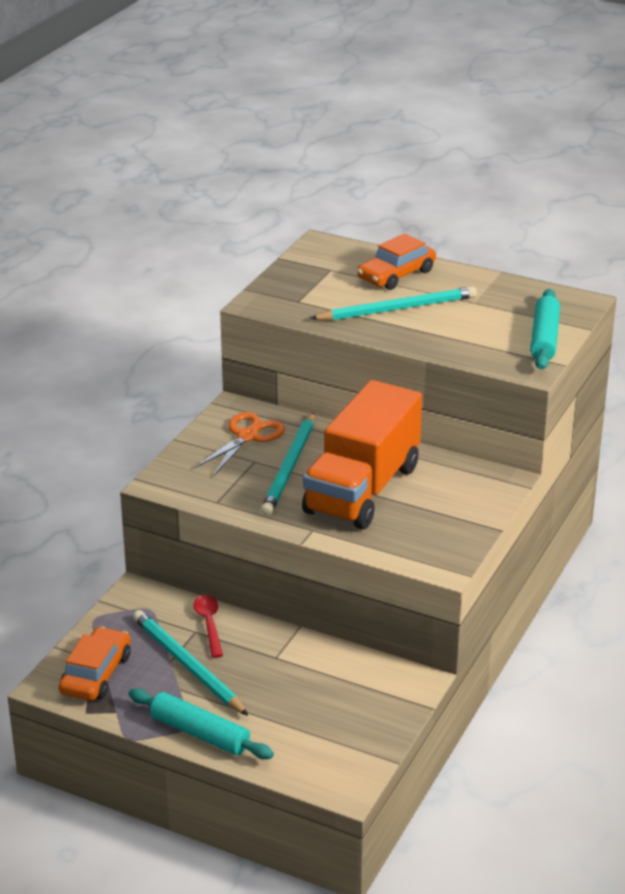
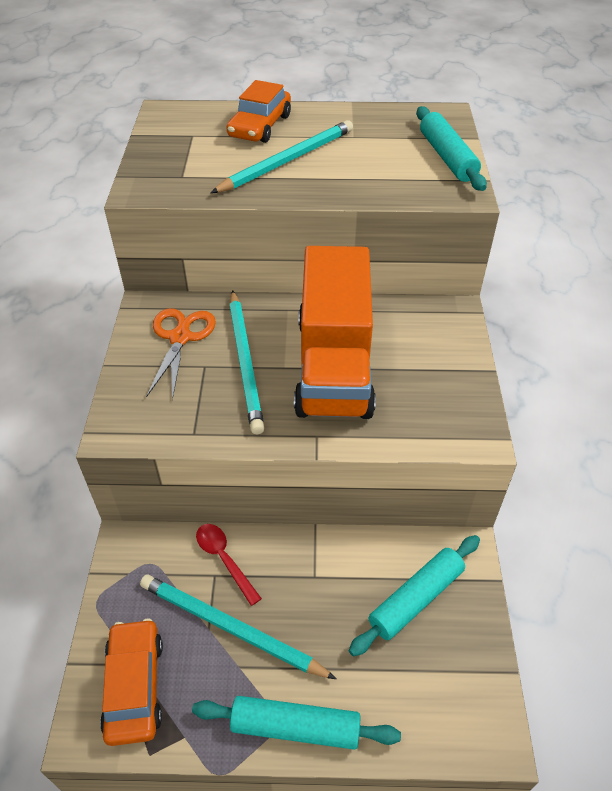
camera: 25 degrees left, 15 degrees up
(349, 696) = (415, 598): none -> turquoise rolling pin

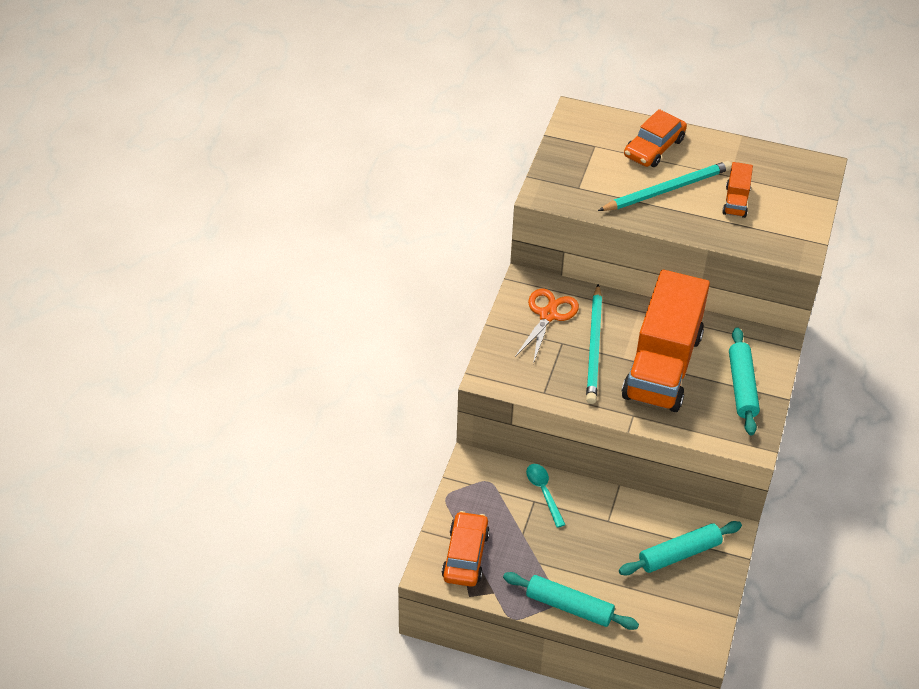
camera: 15 degrees right, 0 degrees up
(224, 559) = (543, 492): red spoon -> turquoise spoon
(231, 628) = (539, 538): turquoise pencil -> none
(369, 158) = (736, 201): none -> orange truck
(447, 157) = (801, 214): turquoise rolling pin -> turquoise rolling pin (741, 387)

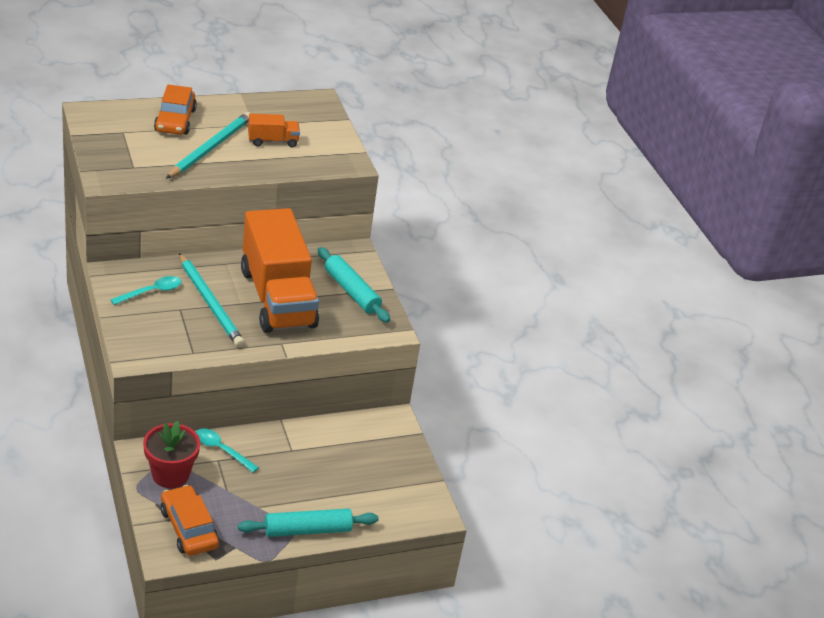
camera: 40 degrees left, 10 degrees down
(483, 497) = (170, 474): none -> red flower pot
(548, 315) = (151, 292): orange scissors -> turquoise spoon
(679, 554) = (366, 451): turquoise rolling pin -> none
(736, 201) = (272, 141): orange truck -> orange truck turned 75 degrees counterclockwise

